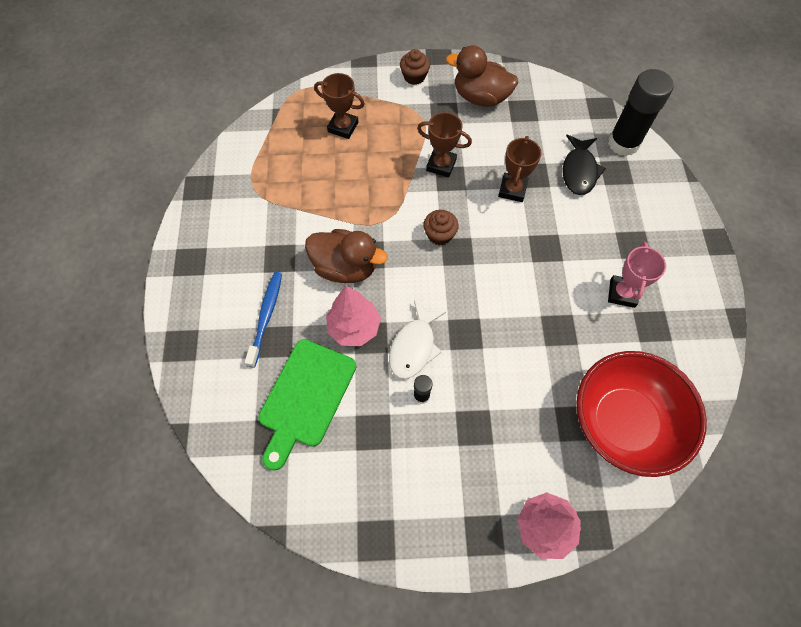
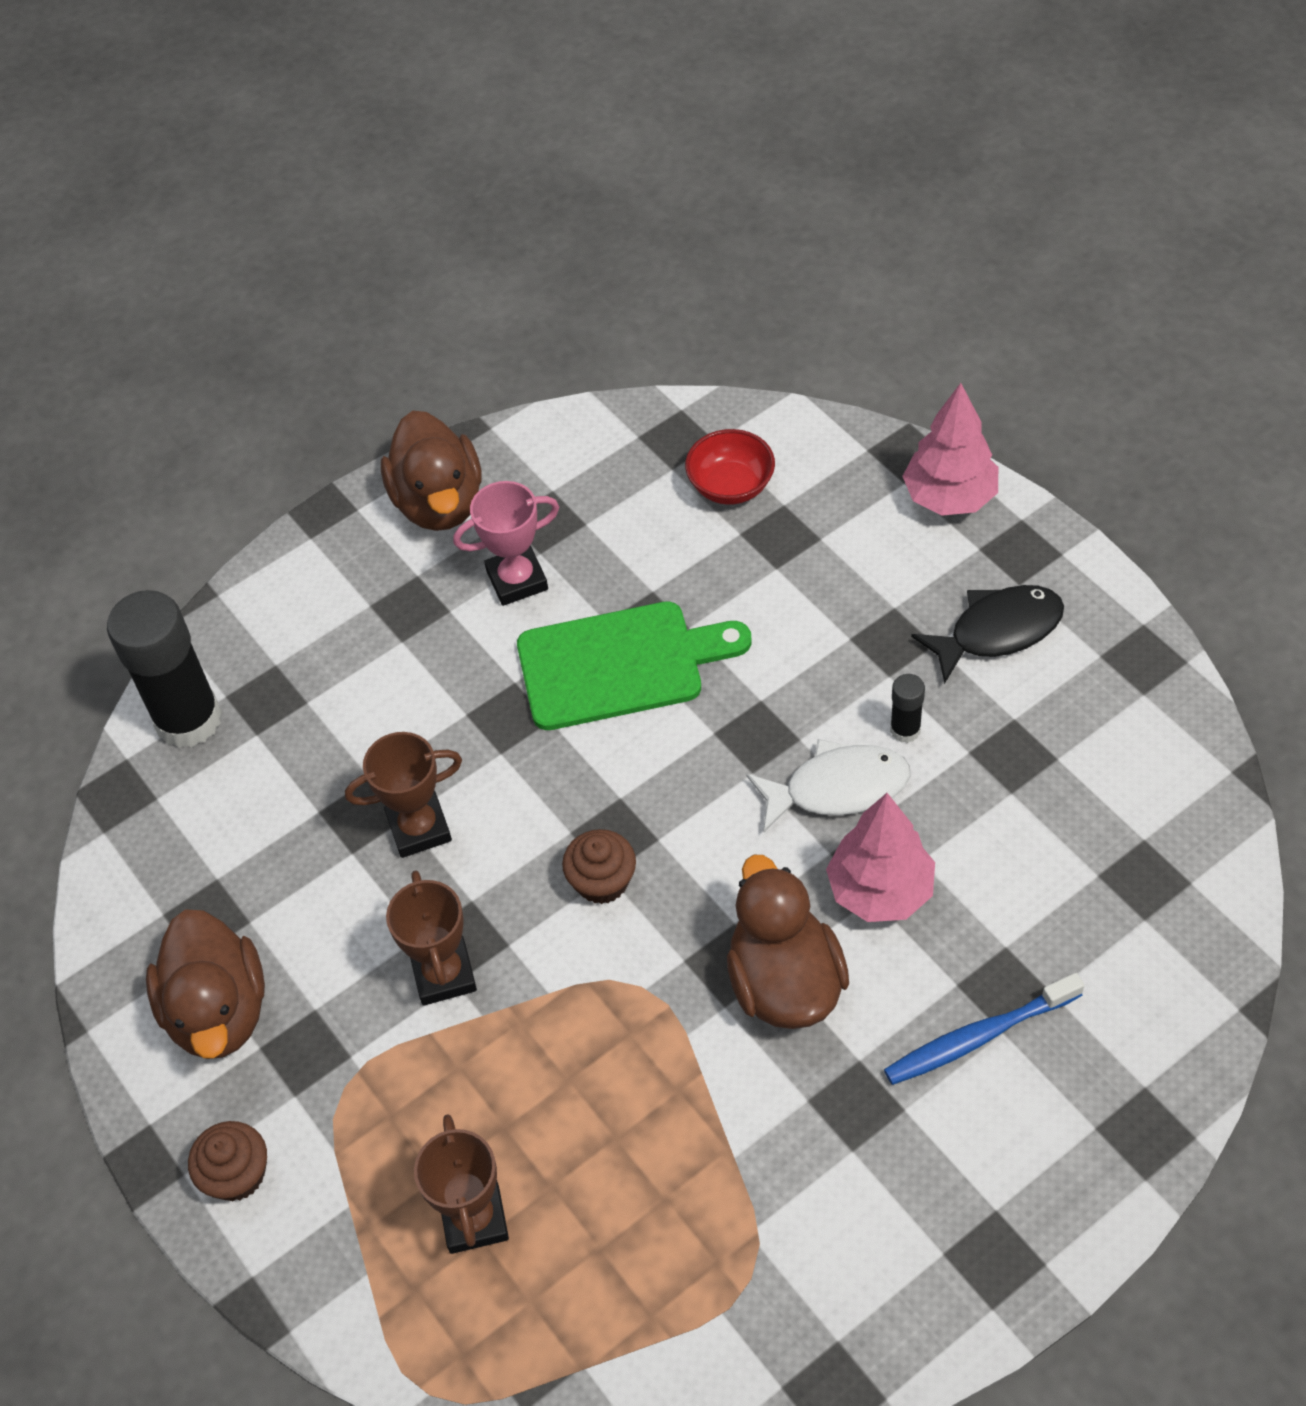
camera: 120 degrees left, 10 degrees down
(305, 397) = (1048, 876): green cutting board -> green cutting board (620, 664)
(579, 171) = (302, 752): black fish -> black fish (997, 631)
(623, 422) = (731, 486): red bowl -> red bowl, size x0.46
(693, 288) = (439, 502): none -> brown duck

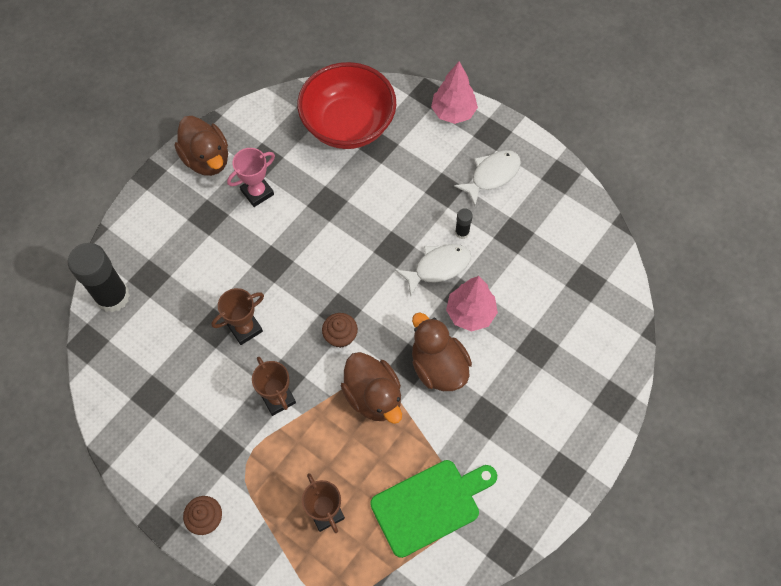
camera: 20 degrees left, 10 degrees up
(218, 1011) = (173, 441): brown duck -> brown duck (373, 396)
(620, 664) = (319, 226): green cutting board -> green cutting board (430, 505)
(731, 486) = (348, 125): red bowl -> red bowl, size x2.20
(978, 1037) = (531, 373): blue toothbrush -> none
(997, 631) = (492, 175): black fish -> white fish

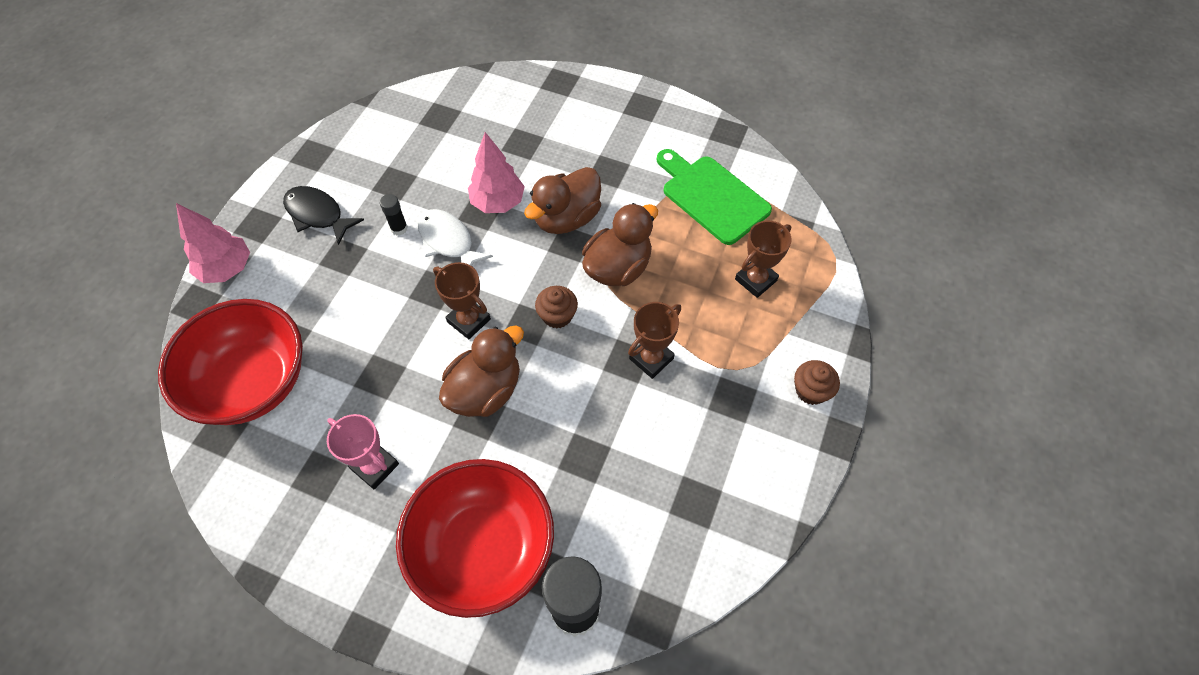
camera: 105 degrees left, 5 degrees down
(175, 249) = (483, 548): none -> red bowl
(207, 159) = (326, 555): brown duck -> brown duck (486, 390)
(245, 328) = (575, 420): brown trophy -> brown trophy (469, 320)
(492, 175) = (318, 214): white fish -> black fish

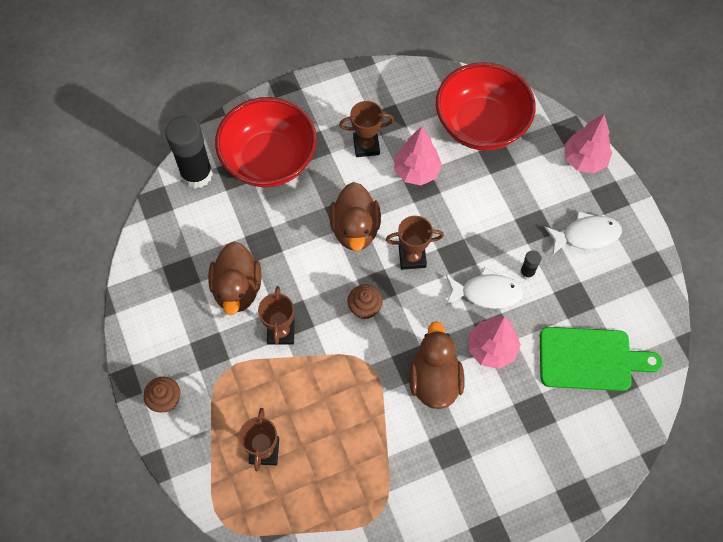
camera: 135 degrees right, 5 degrees up
(318, 214) = (586, 235): black fish -> white fish
(366, 393) = (416, 171): none -> pink tree
(375, 466) = (366, 146): pink trophy -> brown trophy
(618, 268) = (362, 375): brown duck -> brown duck (237, 289)
(712, 197) = (355, 496): green cutting board -> green cutting board (590, 359)

